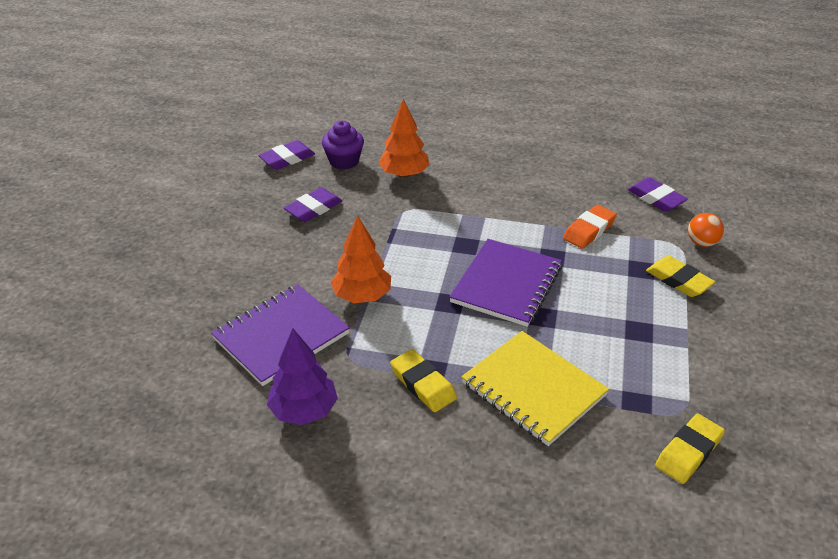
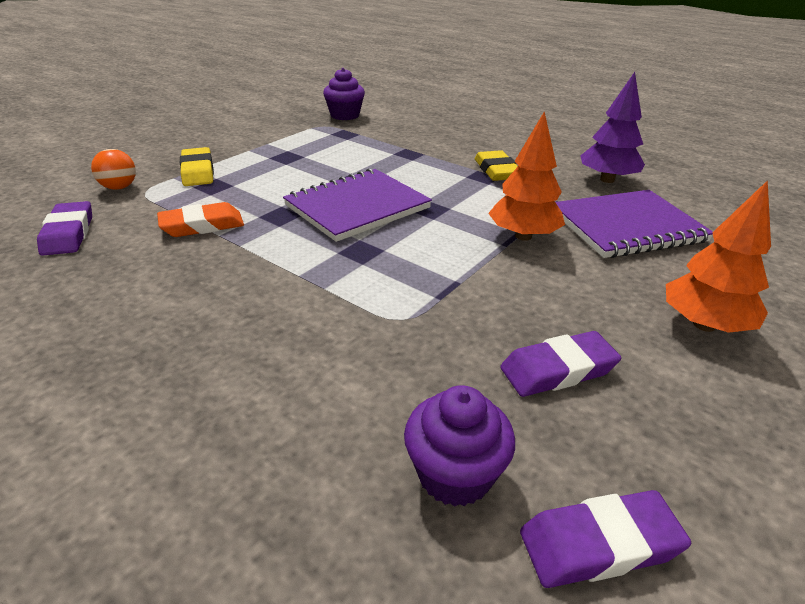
camera: 155 degrees left, 5 degrees down
(404, 174) = (351, 389): orange tree -> orange tree (704, 325)
(533, 389) = (410, 151): yellow notebook -> none
(688, 452) = (345, 115): yellow eraser -> purple cupcake

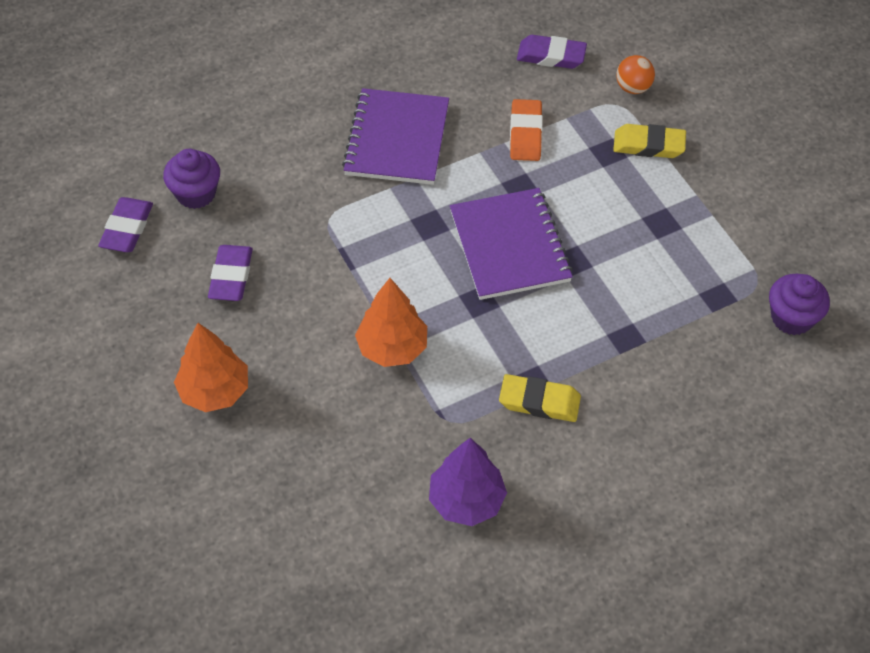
camera: 115 degrees right, 20 degrees up
(627, 226) = (363, 443): purple notebook -> purple notebook (397, 139)

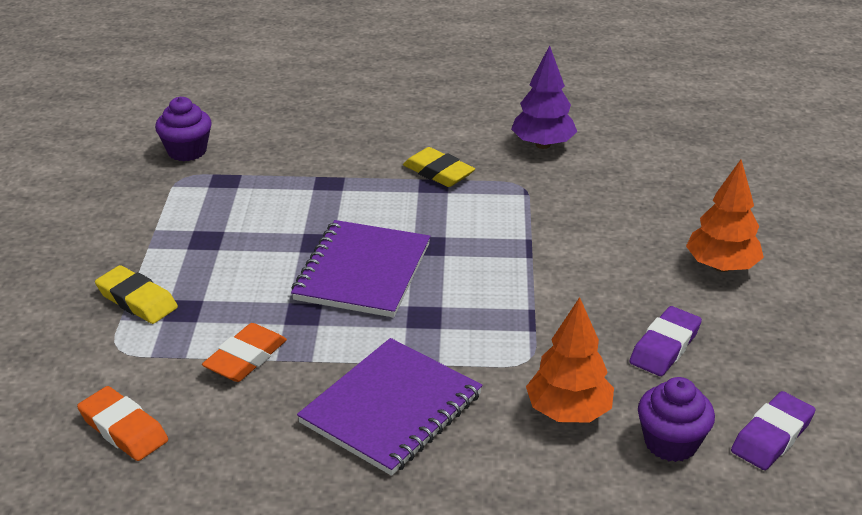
camera: 150 degrees left, 20 degrees down
(392, 348) = (535, 241): orange tree -> orange tree (568, 412)
(551, 56) = (123, 429): purple eraser -> orange eraser
(633, 88) = (81, 357): orange ball -> none

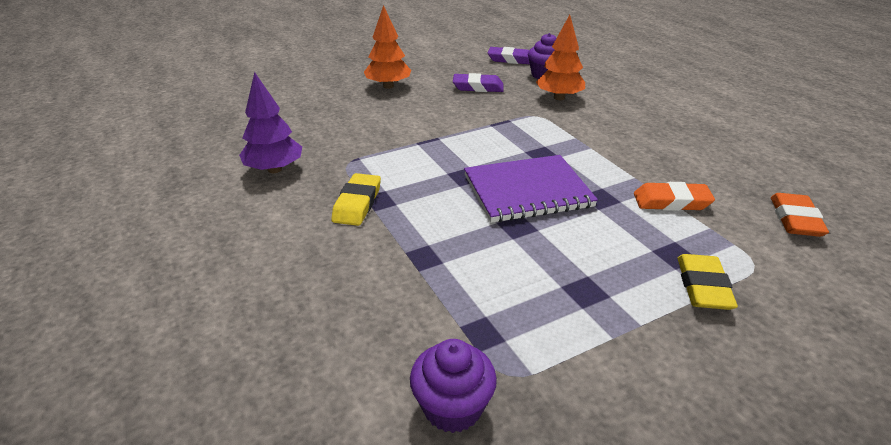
camera: 120 degrees left, 0 degrees up
(391, 409) = (629, 139): purple notebook -> none

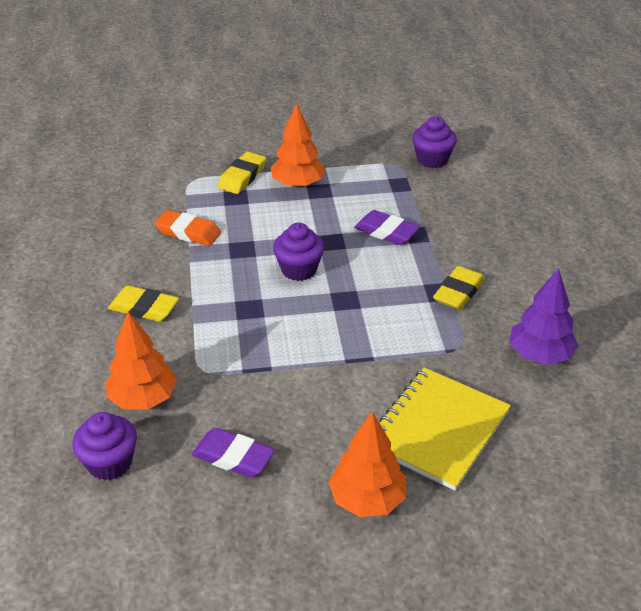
camera: 160 degrees left, 5 degrees up
(353, 117) = (438, 430): none -> yellow notebook
(510, 59) = (119, 533): purple eraser -> purple eraser (386, 232)
(527, 191) = (299, 269): purple notebook -> purple cupcake
(621, 293) = (297, 184): none -> orange tree
(624, 138) = (144, 308): none -> yellow eraser
(795, 219) = (116, 199): orange eraser -> none

